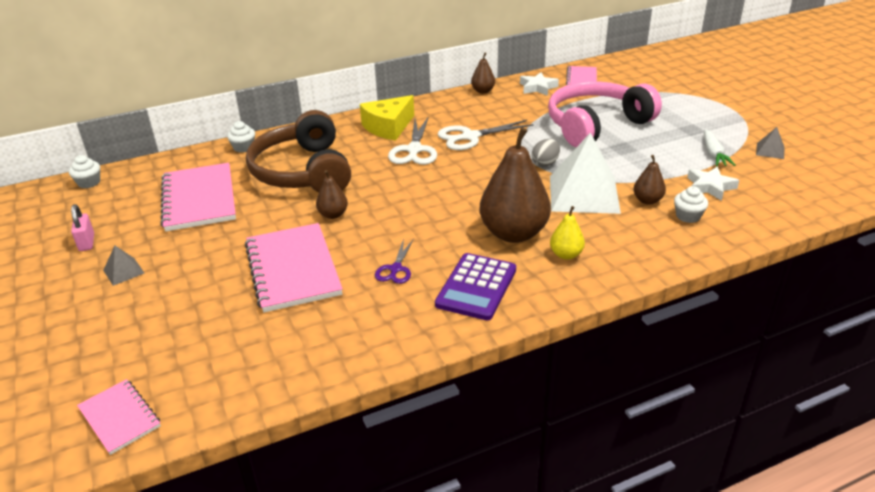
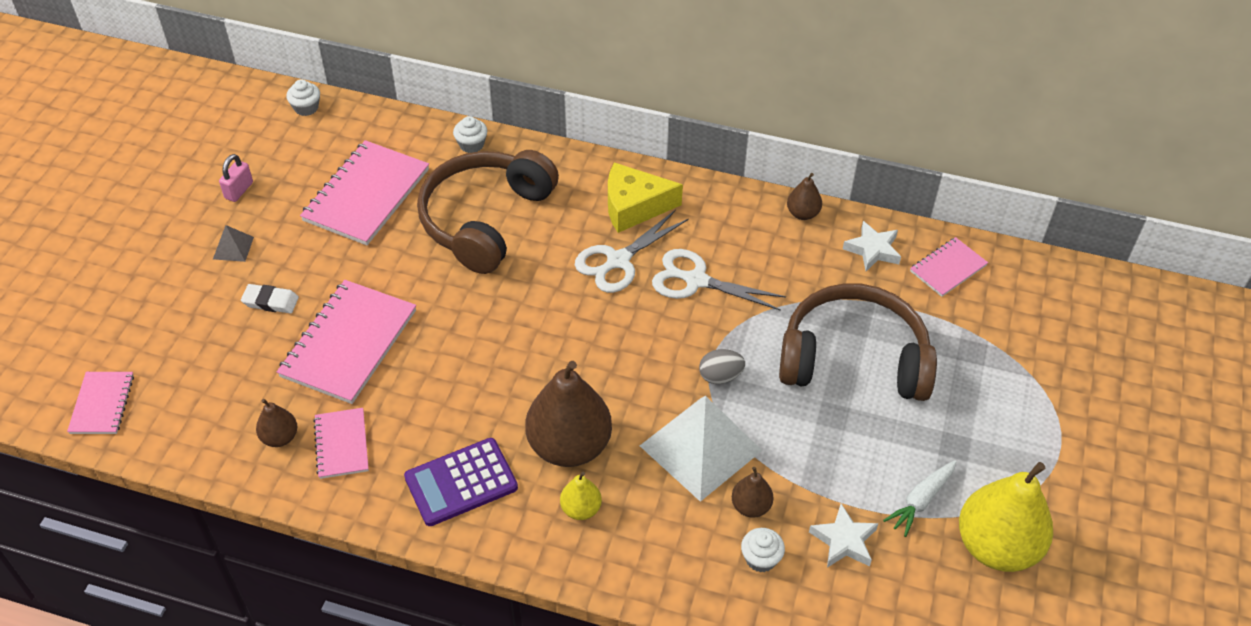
camera: 40 degrees right, 15 degrees up
(197, 281) = (270, 301): none -> white eraser
(333, 215) = (448, 299): brown pear -> brown pear (280, 437)
(365, 318) = (342, 444): none -> pink notebook
(395, 269) = (424, 408): purple scissors -> none
(596, 125) = (853, 359): pink headphones -> brown headphones
(770, 151) = (996, 546): grey pyramid -> yellow pear

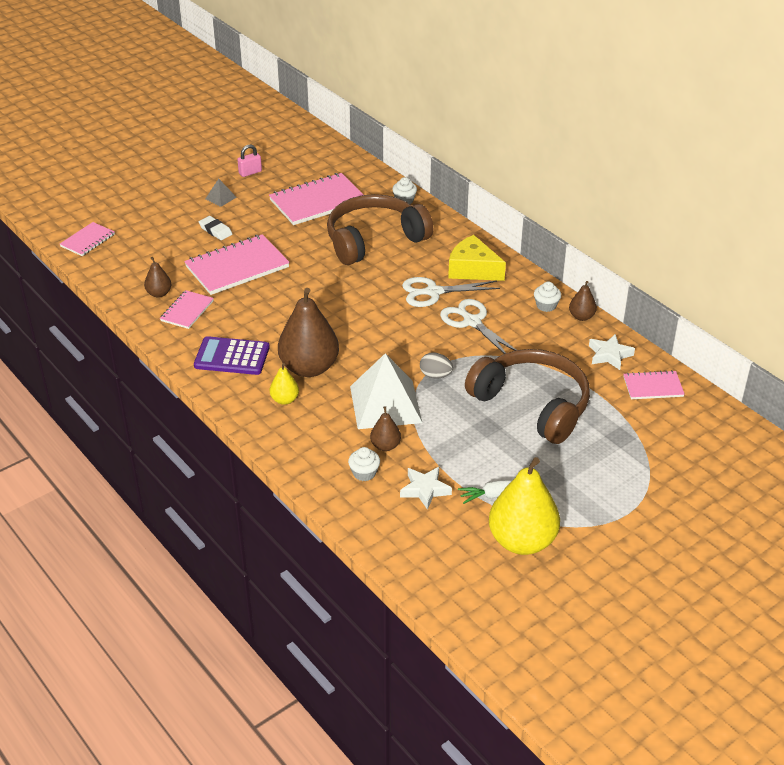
camera: 35 degrees right, 10 degrees down
(306, 108) = (326, 147): white cupcake -> white cupcake (546, 306)

